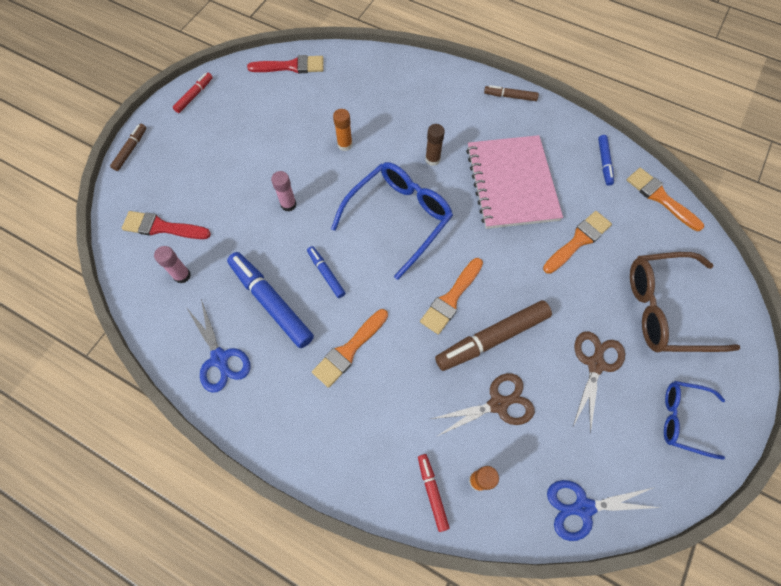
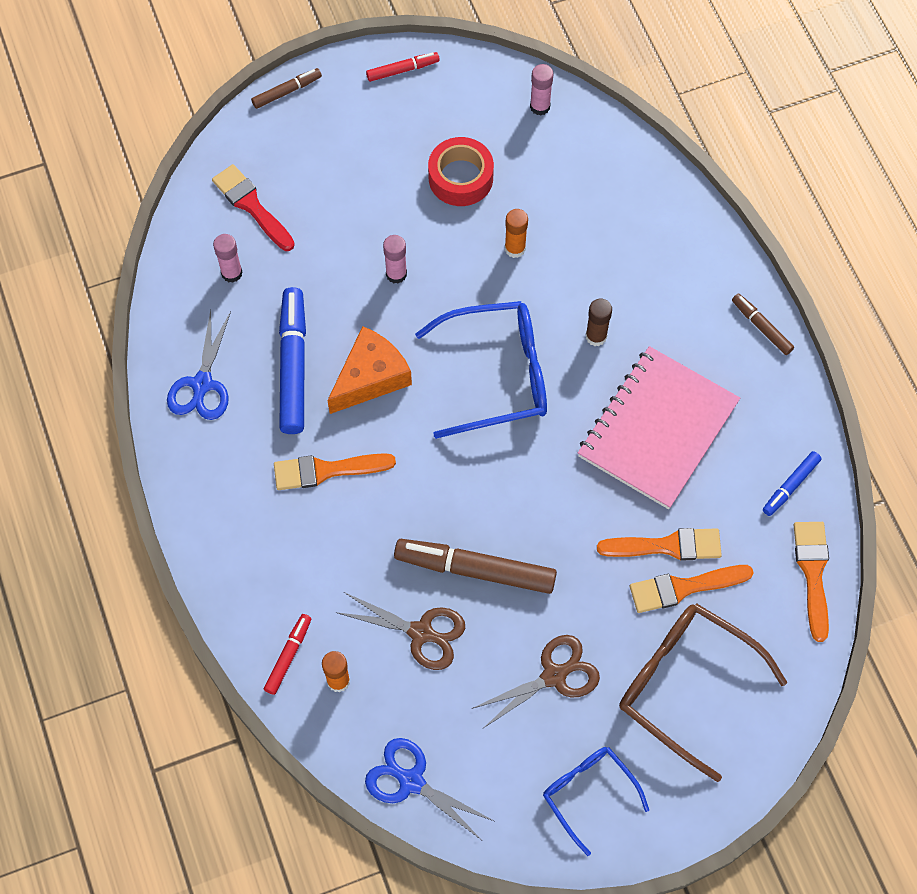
camera: 40 degrees right, 0 degrees up
(279, 129) = (460, 178): none -> red tape
(291, 66) = (540, 107): red brush -> pink glue stick
(326, 274) = (370, 377): blue marker -> orange cheese
(451, 299) = (472, 499): orange brush -> orange brush (684, 588)

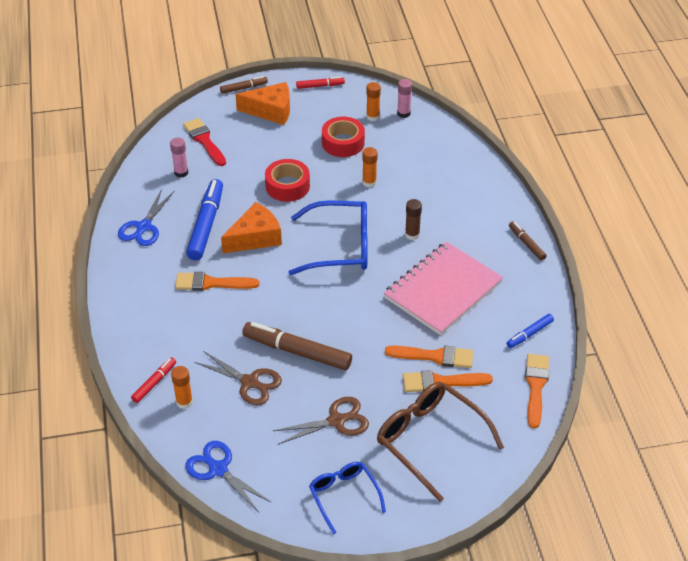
camera: 10 degrees right, 20 degrees down
(338, 131) = (271, 111): none -> orange cheese
(396, 274) = (287, 186): pink glue stick -> red tape
(495, 120) = (372, 117): none -> orange glue stick

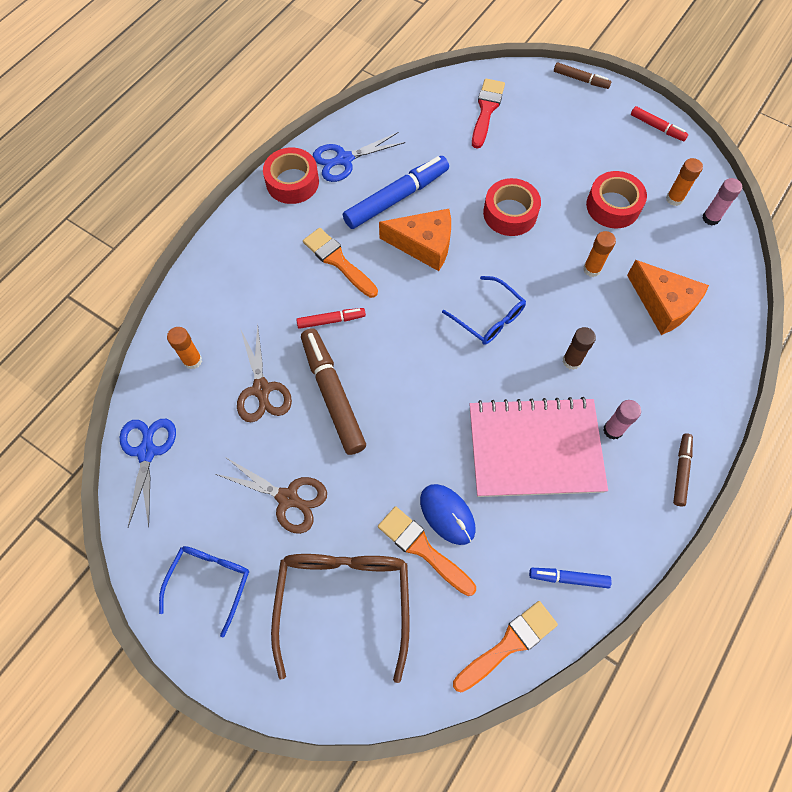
camera: 45 degrees right, 20 degrees up
(124, 262) = (292, 182): none -> red tape
(154, 383) = (191, 320): red marker -> red marker (331, 320)
(181, 173) = (432, 128): pink glue stick -> pink glue stick (613, 430)
(271, 111) = (580, 121): orange cheese -> orange cheese (663, 304)
(341, 247) = (489, 318): blue glasses -> blue glasses, size x0.60
(434, 356) = (447, 514): orange brush -> blue mouse

